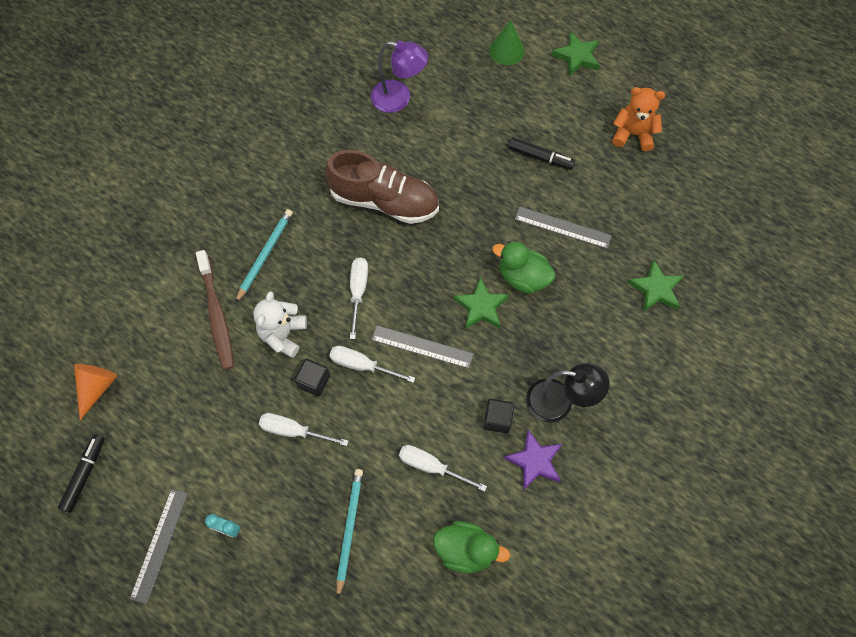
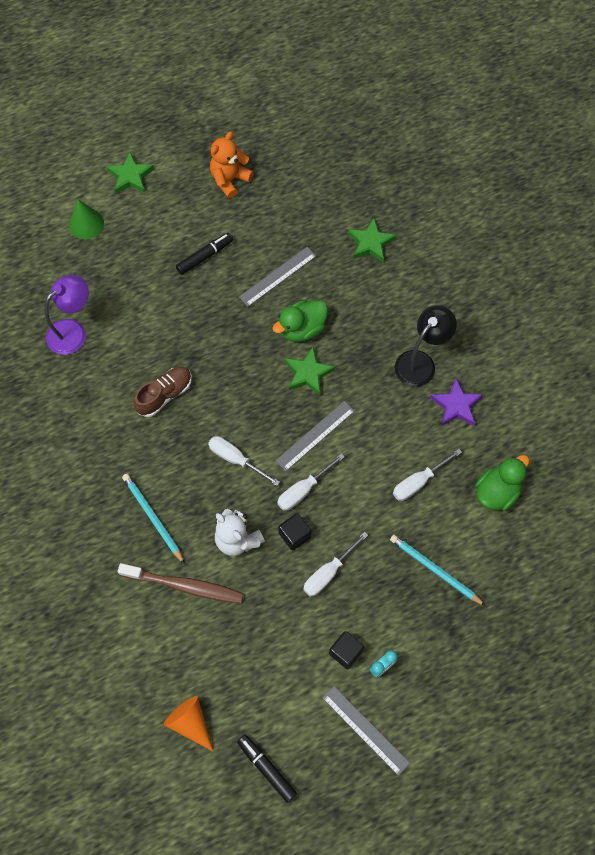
camera: 60 degrees left, 0 degrees up
(384, 201) = (165, 395): brown shoe -> brown shoe, size x0.60
(497, 419) = (408, 413): black cube -> black cube (345, 652)

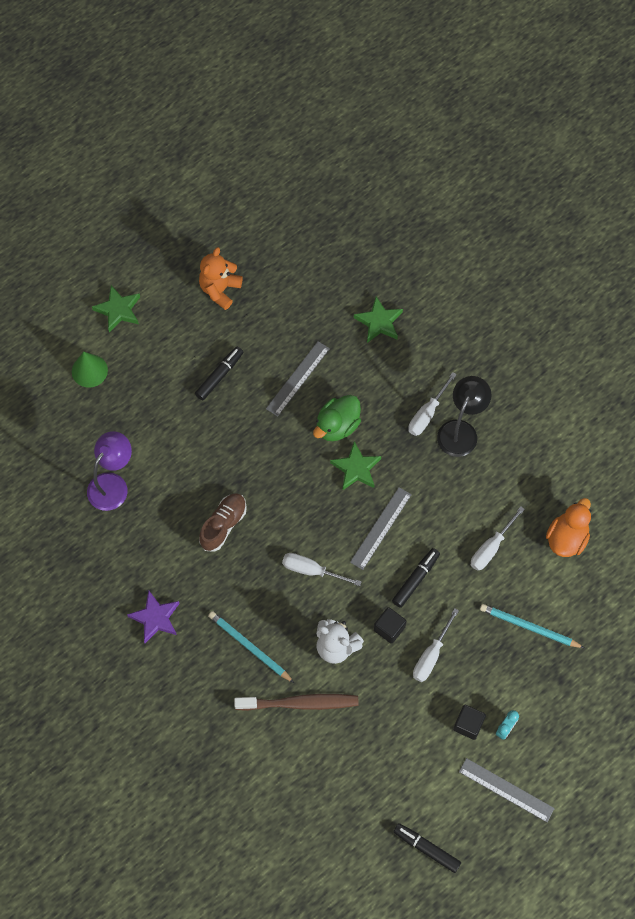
camera: 15 degrees left, 0 degrees up
(190, 722) = (344, 827): orange cone -> none
(303, 490) = (385, 583): white screwdriver -> white screwdriver (427, 414)
(335, 494) = (415, 579): none -> black marker
(456, 405) = (506, 465): purple star -> purple star (155, 618)
(497, 491) = (566, 538): green duck -> orange duck

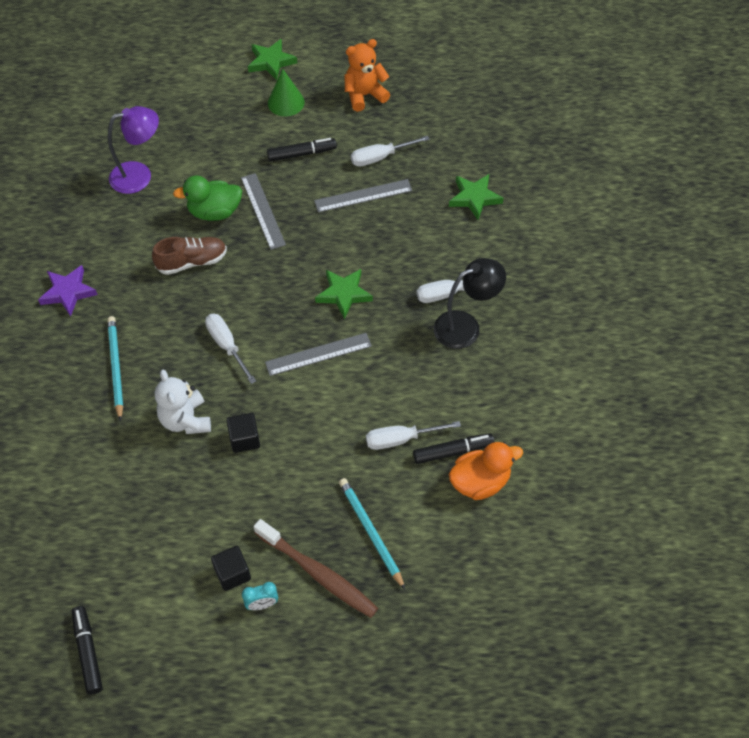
camera: 40 degrees right, 10 degrees down
(89, 370) = (206, 88): green cone -> green cone (286, 102)
(300, 703) = (109, 442): brown toothbrush -> brown toothbrush (318, 573)
(337, 426) = (360, 251): green duck -> green duck (214, 212)
(415, 579) = (307, 416): black marker -> black marker (453, 451)
(431, 655) = (258, 489): white screwdriver -> white screwdriver (380, 157)
(506, 789) = (210, 660): grey ruler -> grey ruler (263, 211)

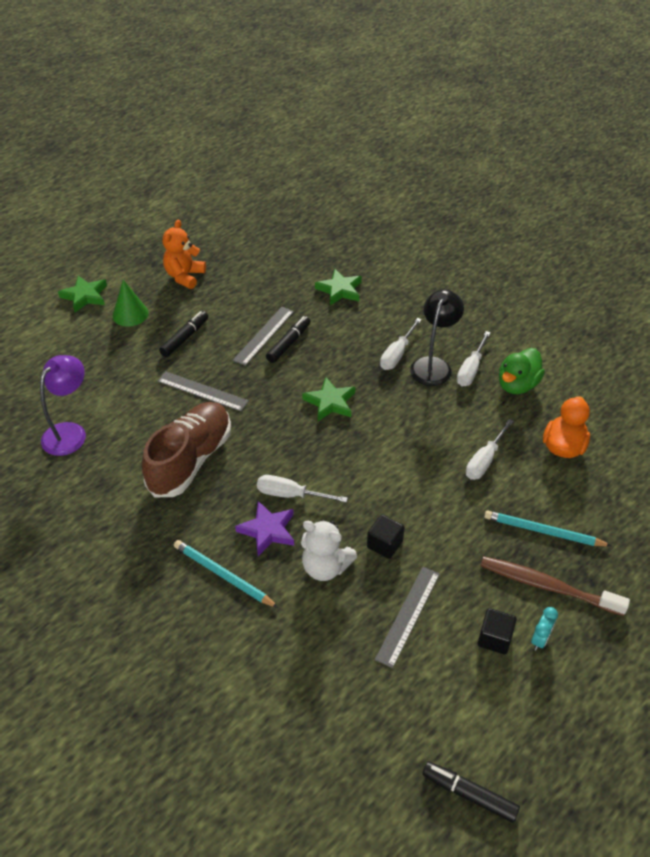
camera: 45 degrees left, 10 degrees down
(68, 292) = (112, 554): purple star -> purple star (268, 530)
(192, 262) = (190, 460): brown shoe -> brown shoe, size x1.66
(214, 212) = (165, 416): green duck -> green duck (517, 385)
(318, 354) = (362, 451): grey ruler -> grey ruler (408, 615)
(318, 573) = (547, 586): brown toothbrush -> brown toothbrush turned 150 degrees counterclockwise
(380, 157) = (245, 306): white screwdriver -> white screwdriver (471, 369)
(453, 451) = (524, 442): black marker -> black marker (289, 343)

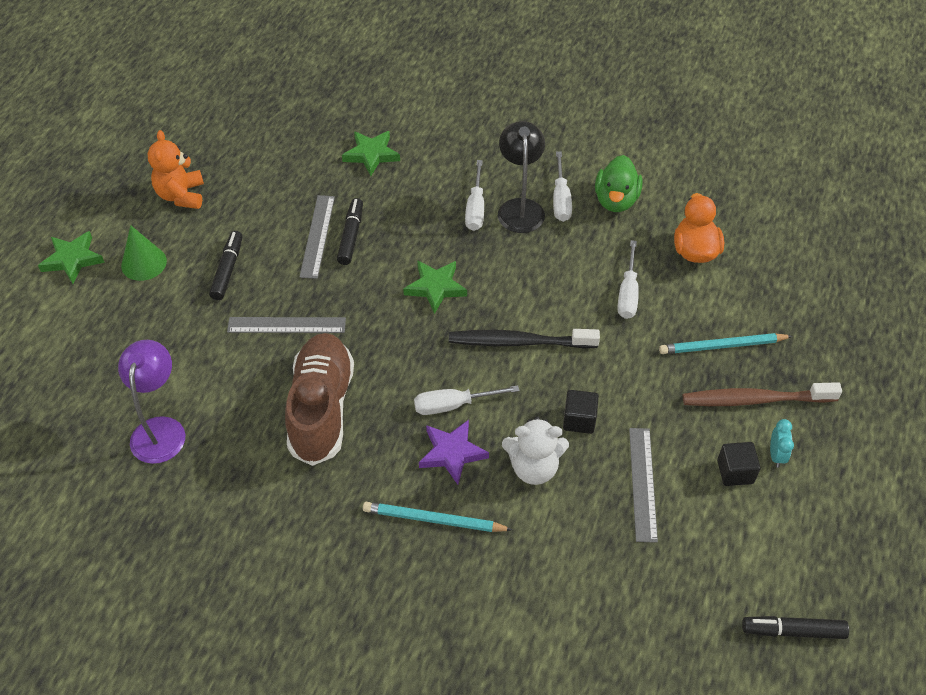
camera: 25 degrees left, 5 degrees up
(371, 466) = (519, 342): none -> black toothbrush

